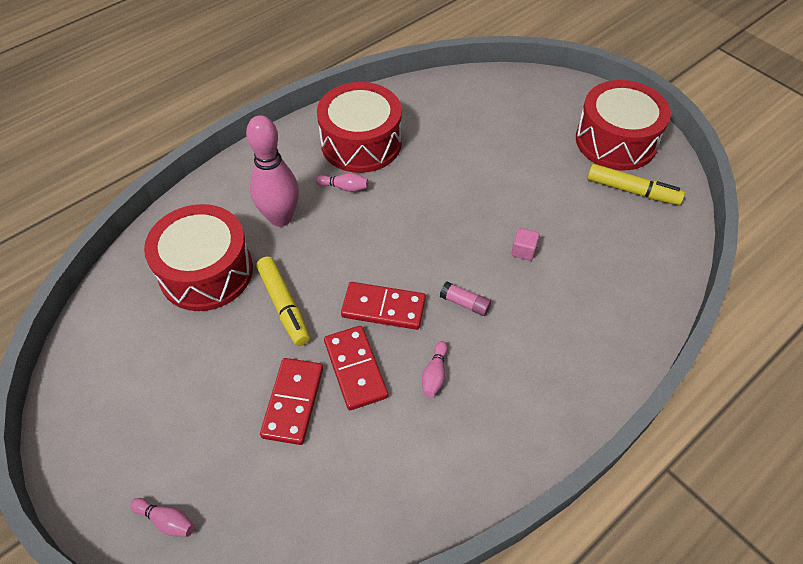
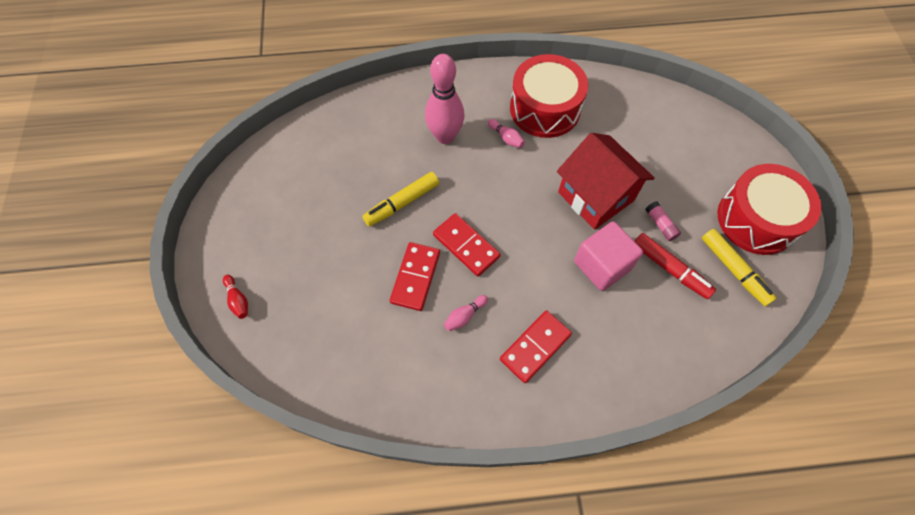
camera: 35 degrees right, 10 degrees up
(167, 520) = (238, 300): pink bowling pin -> red bowling pin
(206, 272) = (370, 148): red drum -> none
(284, 305) = (402, 203): yellow marker -> yellow marker turned 45 degrees clockwise
(293, 402) = (360, 274): red domino -> red domino (535, 347)
(465, 303) = (525, 278): pink glue stick -> pink glue stick (660, 224)
(469, 194) = (595, 196): none -> red house
(523, 251) = (602, 265): pink cube -> pink cube, size x2.24
(582, 220) = (670, 269): none -> red marker

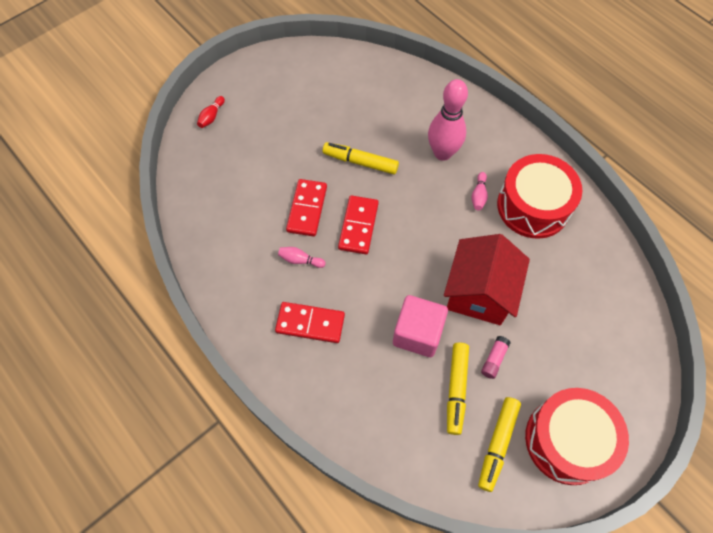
camera: 55 degrees right, 0 degrees up
(415, 277) = (307, 209): red domino -> red domino turned 60 degrees counterclockwise
(670, 269) = (456, 389): red marker -> yellow marker

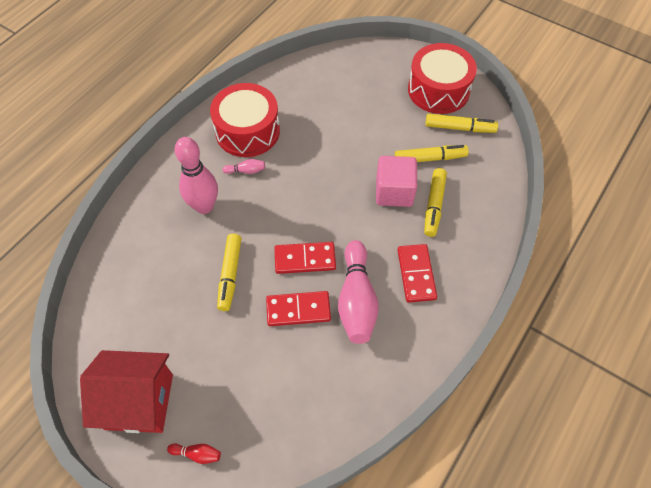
camera: 105 degrees left, 5 degrees down
(300, 260) = (356, 300): pink bowling pin -> pink bowling pin, size x2.36
(388, 370) = (434, 206): none -> yellow marker
(479, 293) = (342, 156): red house -> red house (139, 401)
(494, 359) = (396, 139): pink glue stick -> none

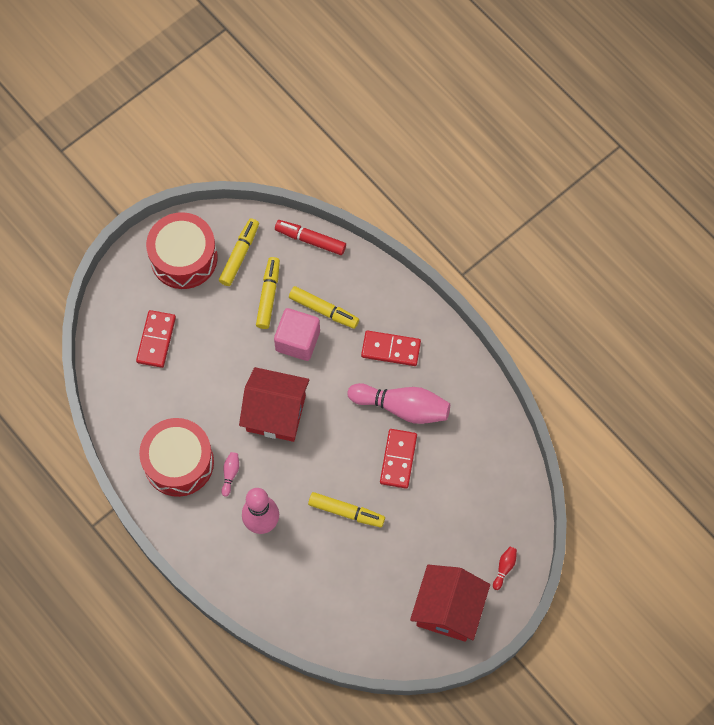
camera: 75 degrees left, 10 degrees up
(305, 259) = (348, 441): red domino -> red domino (156, 340)
(315, 192) = (276, 413): none -> red house
(501, 178) = (310, 240): none -> red marker

